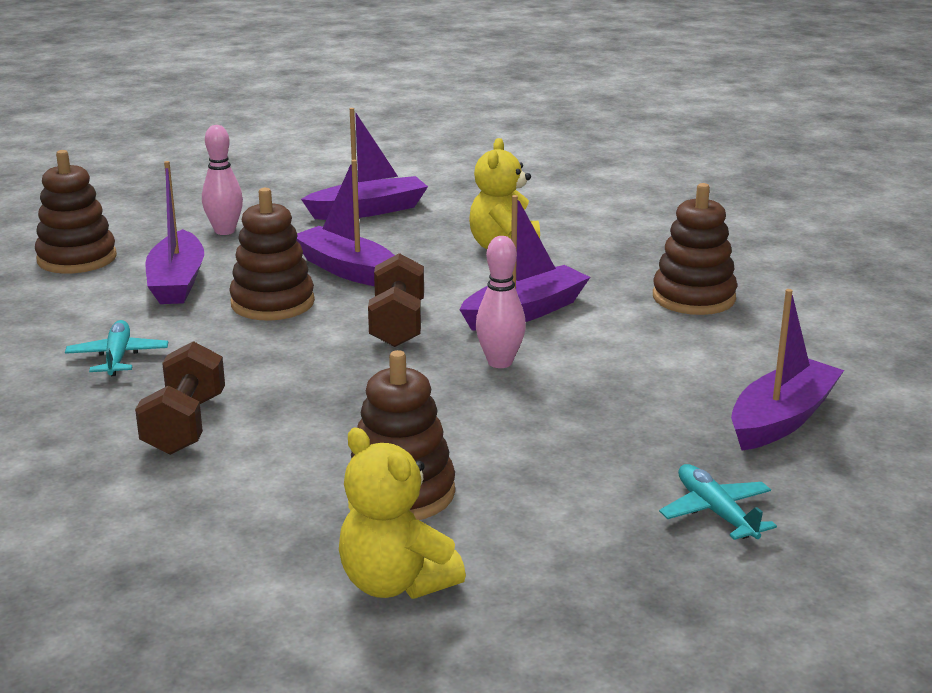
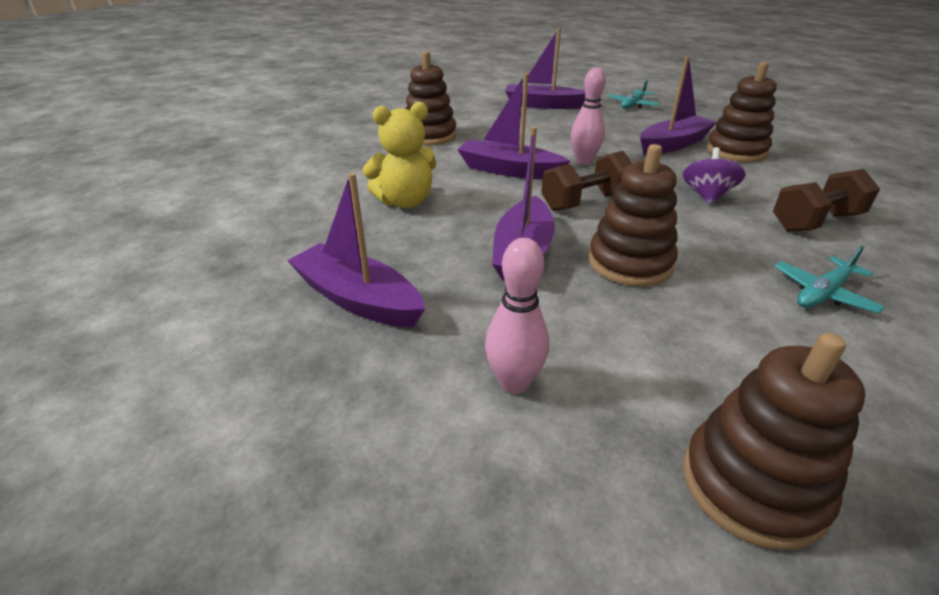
camera: 120 degrees left, 10 degrees up
(177, 282) = (674, 341): purple boat -> purple boat (673, 144)
(319, 395) = (707, 196): none -> purple spinning top
(396, 583) = (784, 137): yellow teddy bear -> none

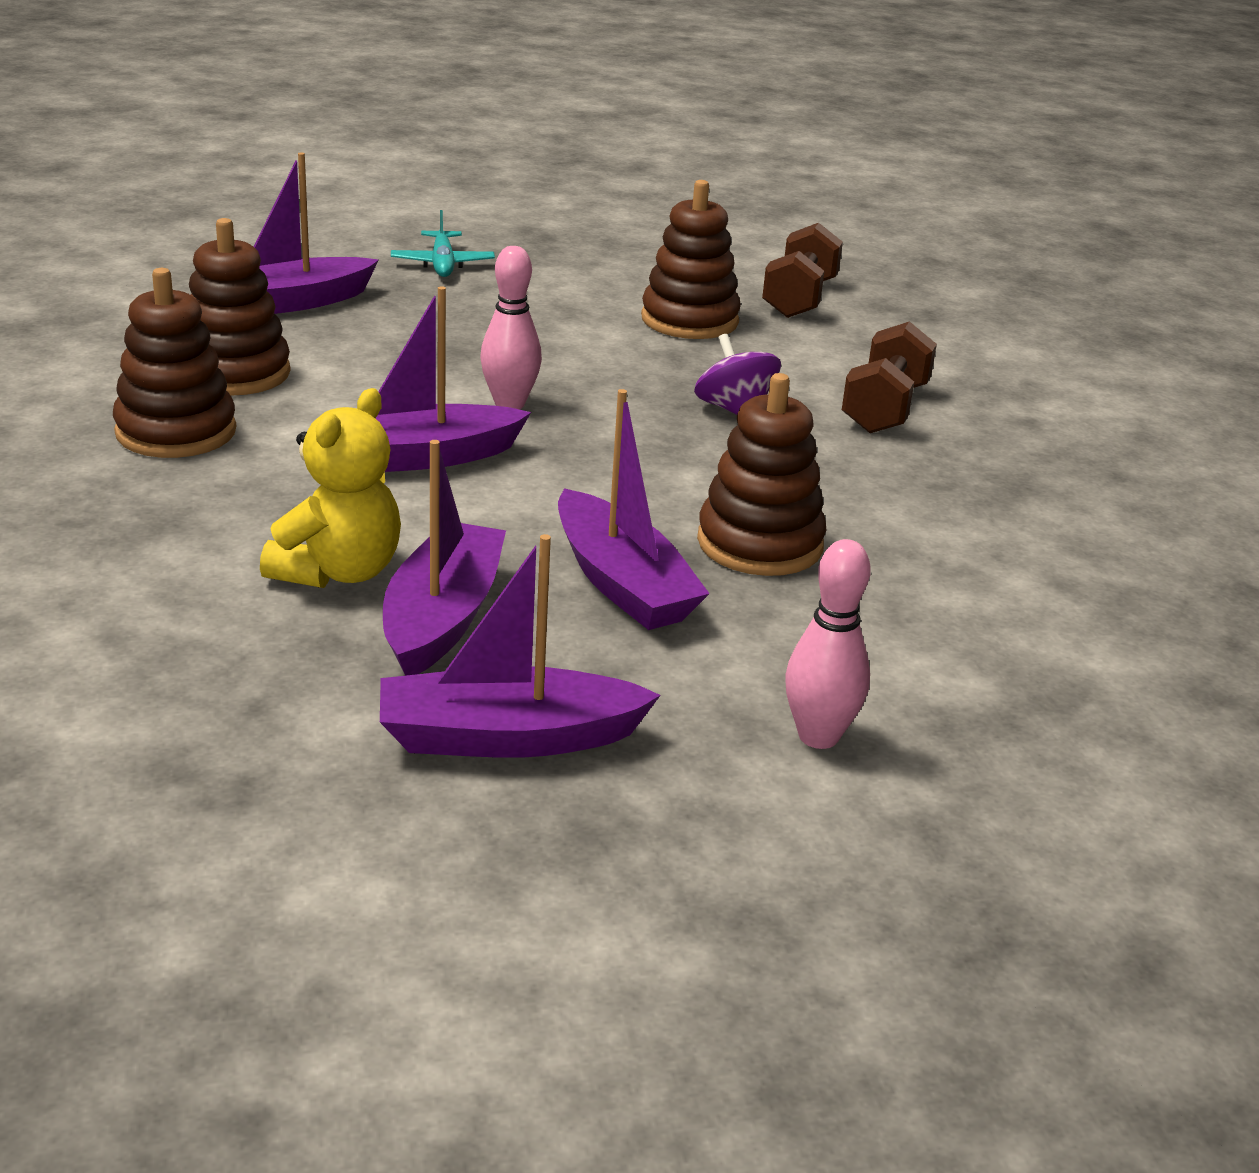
camera: 45 degrees left, 5 degrees down
(585, 202) = (599, 474): brown dumbbell -> brown dumbbell (799, 299)
(673, 144) = (596, 332): purple boat -> purple boat (442, 617)
(752, 485) = (1097, 716): brown stacking toy -> brown stacking toy (234, 373)
(823, 293) = (975, 501): turquoise plane -> none

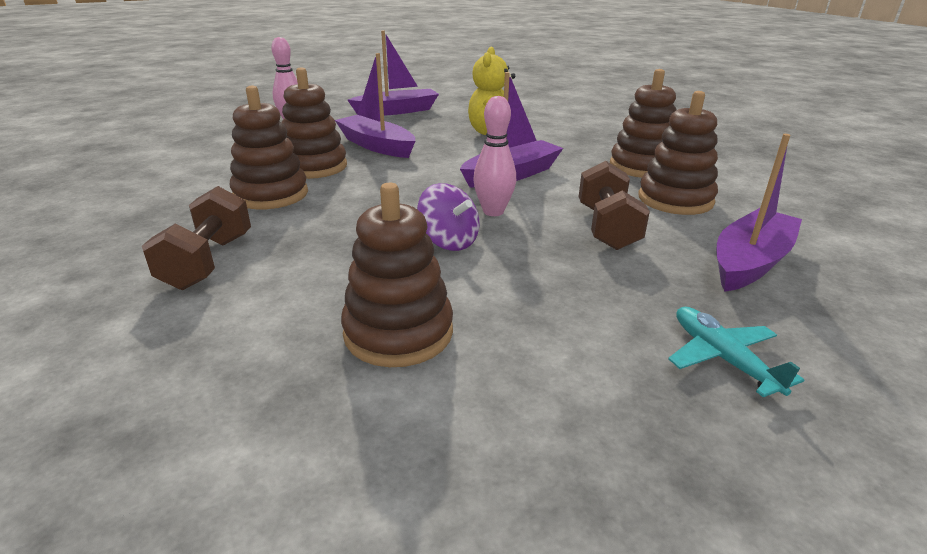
camera: 165 degrees right, 0 degrees up
(442, 617) = (441, 129): purple boat -> none
(734, 410) = (336, 237): purple spinning top -> purple spinning top (449, 241)
(799, 299) = (263, 419): brown dumbbell -> brown dumbbell (607, 227)
(829, 493) = (271, 194): none -> brown stacking toy

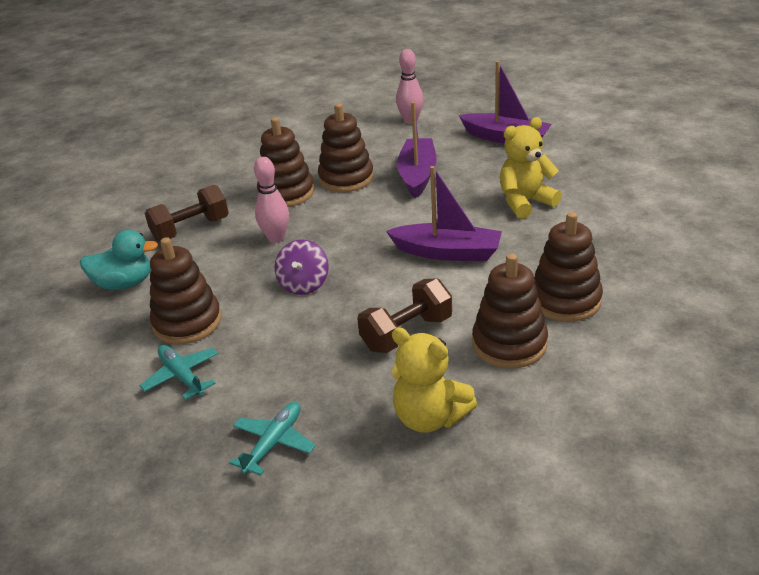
camera: 55 degrees right, 5 degrees up
(216, 350) = (124, 283): none -> turquoise duck
(493, 212) = (369, 277): pink bowling pin -> pink bowling pin (276, 238)
(511, 378) = (182, 376): none -> turquoise plane
(750, 262) = (430, 417): purple boat -> yellow teddy bear

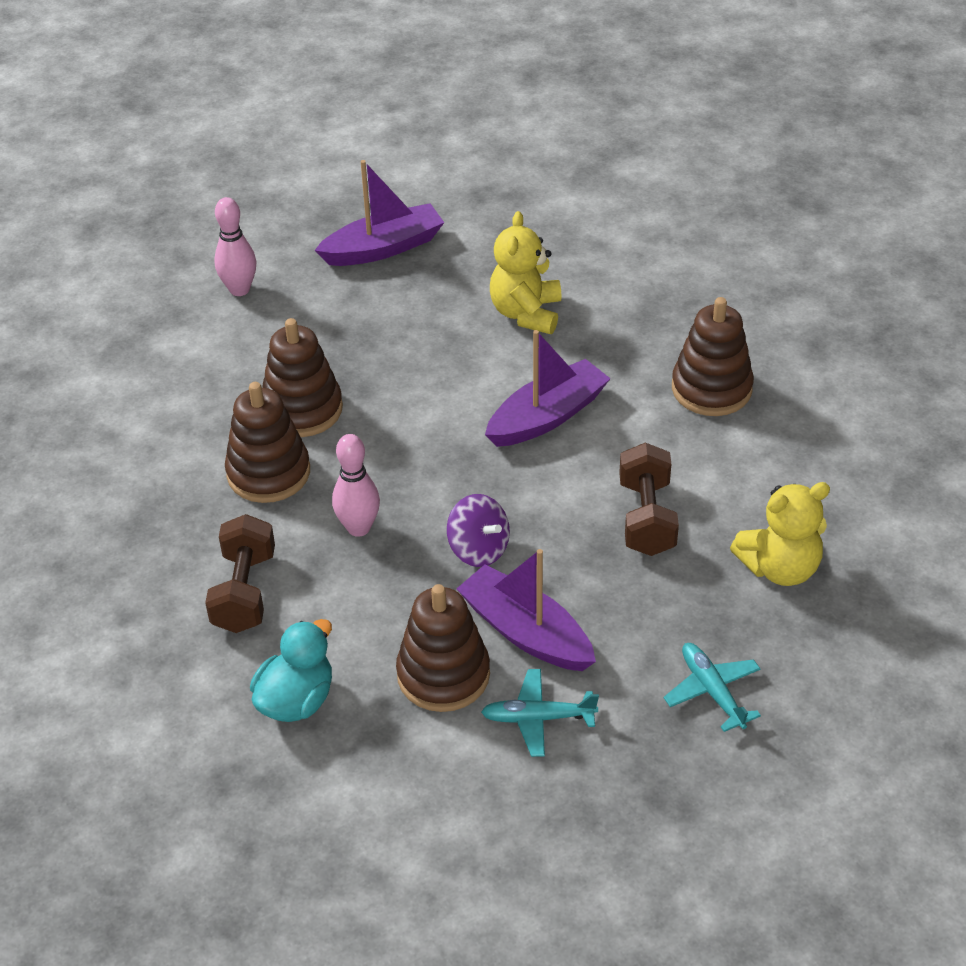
camera: 55 degrees left, 10 degrees up
(417, 175) = (371, 353): purple boat -> purple boat (525, 632)
(509, 344) = (734, 461): brown stacking toy -> none

